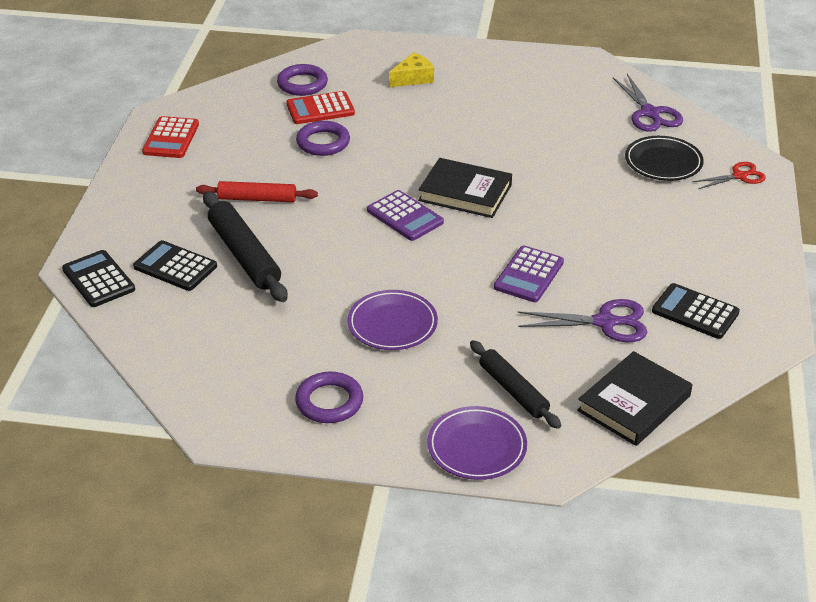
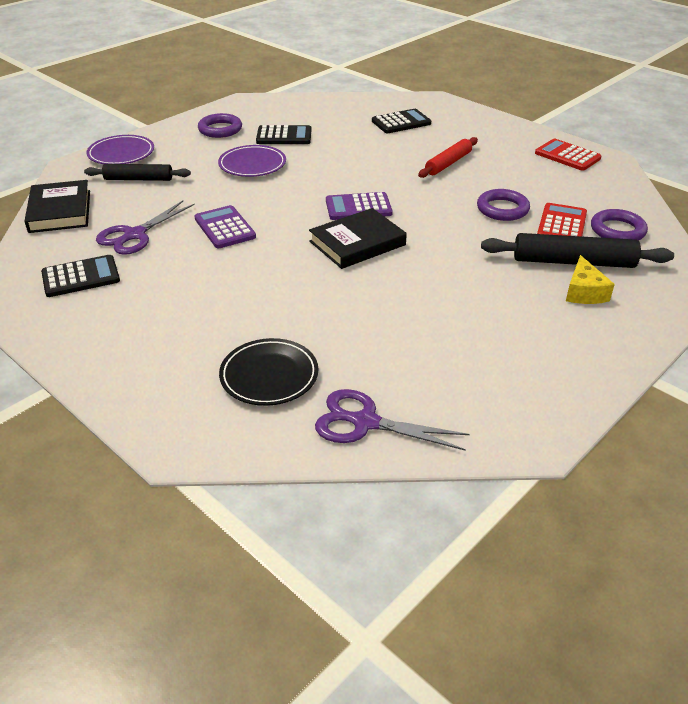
camera: 125 degrees right, 0 degrees up
(98, 279) = (415, 102): black calculator -> black calculator (284, 136)
(244, 255) = (386, 143): black rolling pin -> black rolling pin (573, 262)
(739, 176) = (183, 416): red scissors -> none

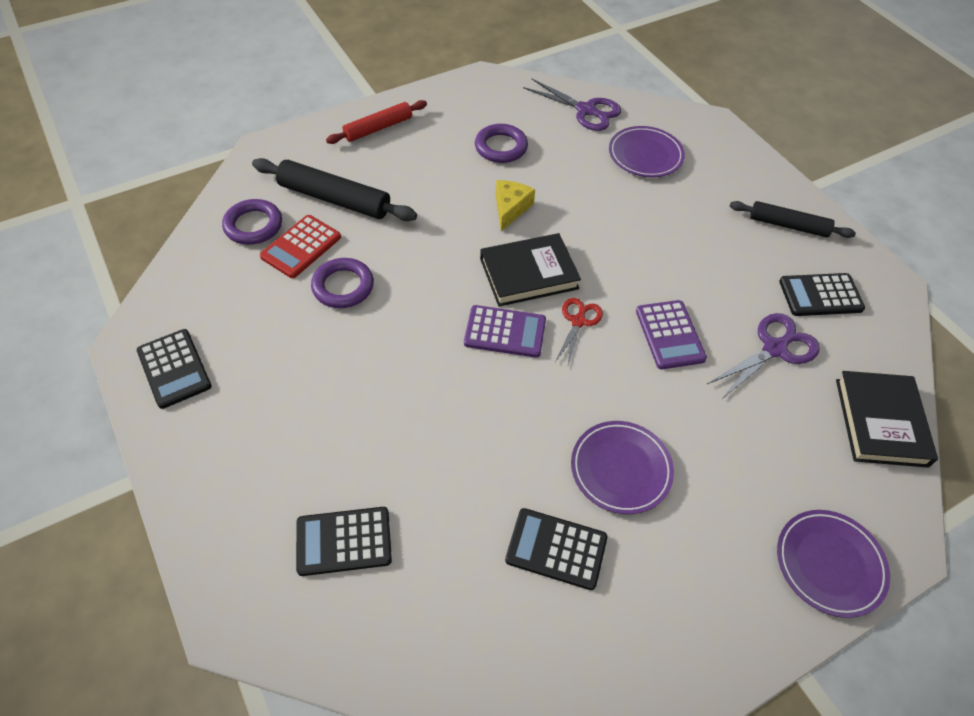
camera: 165 degrees left, 15 degrees up
(138, 179) = (788, 475): black rolling pin -> black rolling pin (788, 225)
(220, 129) = (663, 609): purple ring -> purple ring (501, 147)
(269, 376) = (645, 155): black plate -> purple plate
(302, 222) = (578, 321): none -> red scissors
(448, 163) = (344, 395): red rolling pin -> red rolling pin (378, 128)
(567, 156) = (174, 369): red calculator -> black calculator
(584, 292) = (355, 167): yellow cheese -> yellow cheese (510, 208)

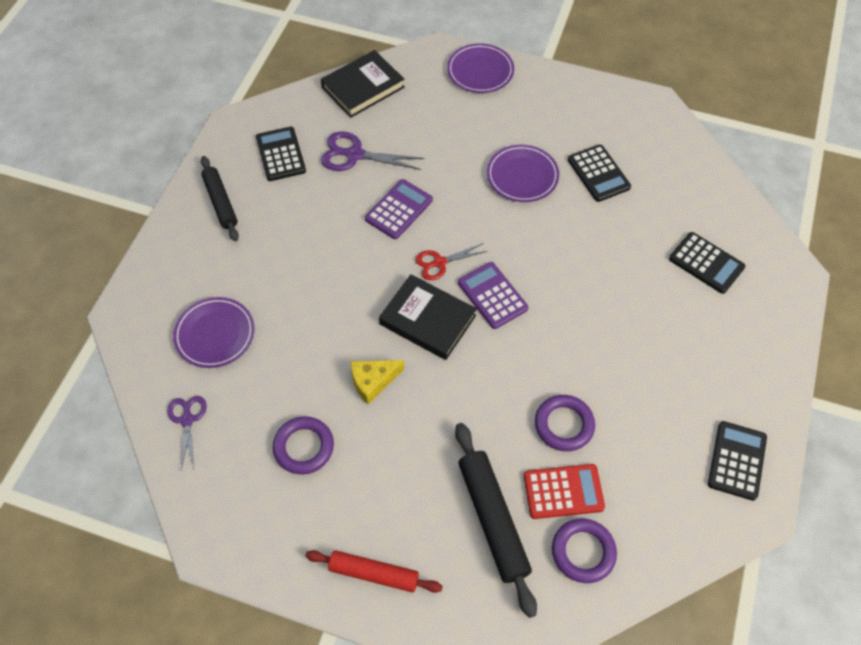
camera: 130 degrees left, 5 degrees up
(585, 110) = (187, 420): purple scissors -> purple scissors, size x0.66
(820, 295) = (280, 154): black calculator -> black calculator turned 150 degrees counterclockwise

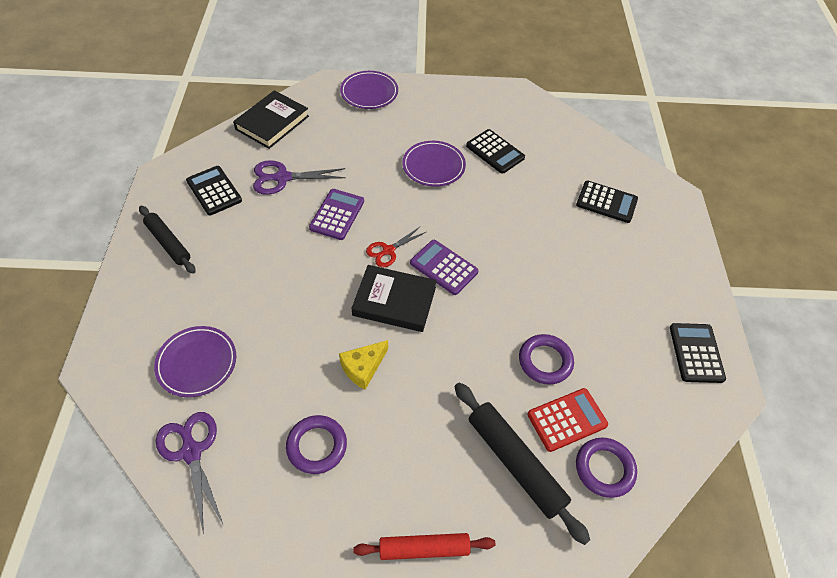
camera: 20 degrees left, 5 degrees down
(187, 420) = (191, 452): purple scissors -> purple scissors, size x1.51

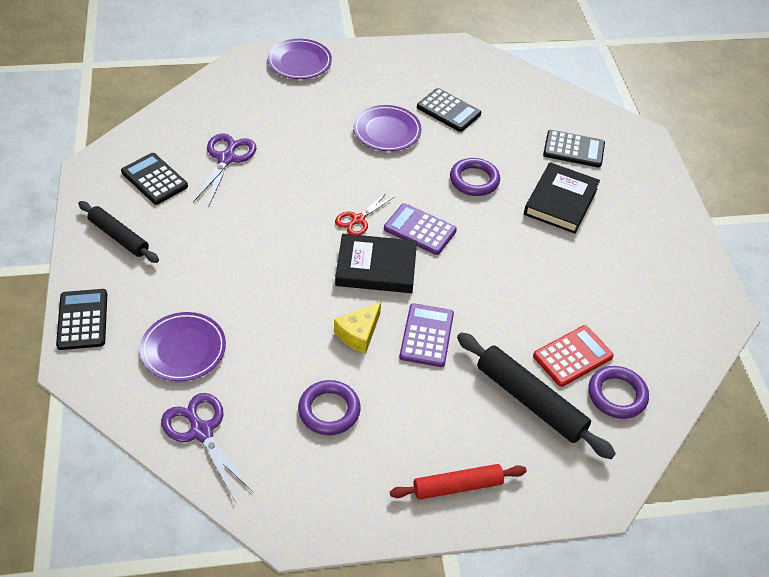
camera: 10 degrees left, 5 degrees down
(272, 123) = (200, 103): black book -> black book (560, 201)
(282, 178) = (226, 158): purple scissors -> purple scissors turned 120 degrees clockwise
(337, 215) = (295, 190): purple calculator -> purple calculator (426, 335)
(545, 361) = (541, 306): purple ring -> purple ring (474, 180)
(696, 353) = (686, 282): black calculator -> black calculator (82, 320)

